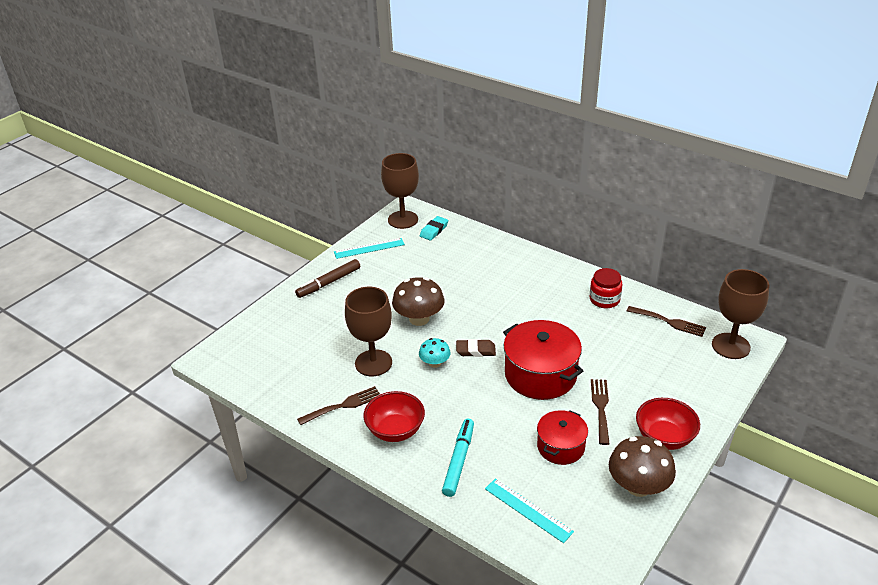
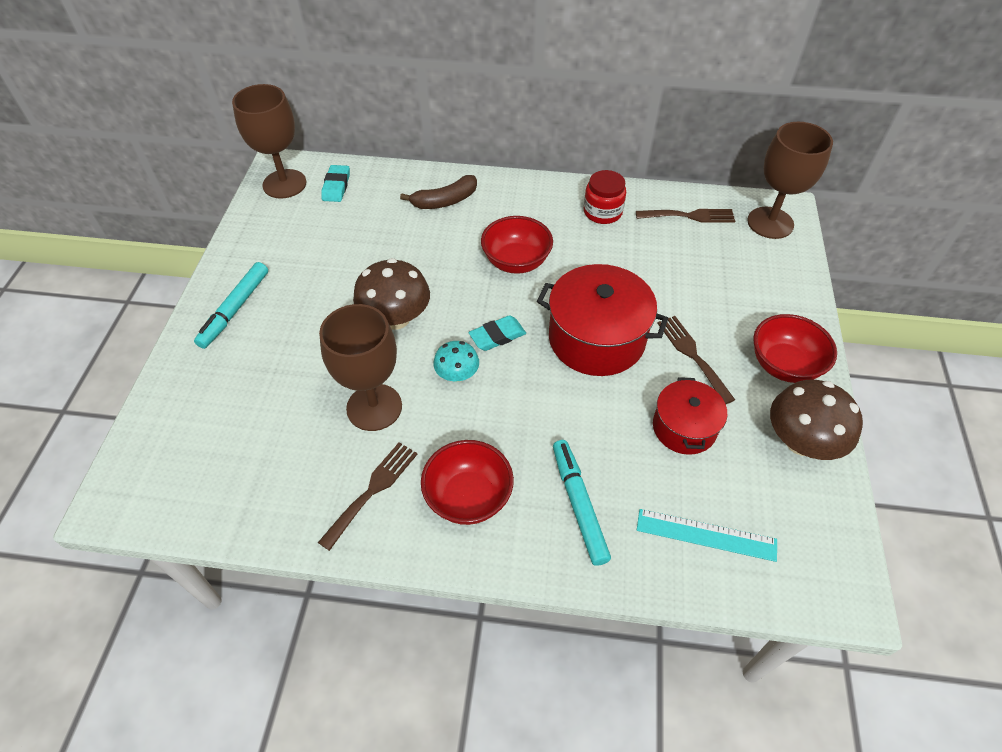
camera: 30 degrees left, 15 degrees up
(329, 283) = (235, 309): brown marker -> turquoise marker
(369, 248) = (262, 239): turquoise ruler -> none
(475, 350) = (497, 336): brown eraser -> turquoise eraser
(498, 260) = (445, 201): none -> brown banana
(520, 311) = (516, 262): none -> red bowl

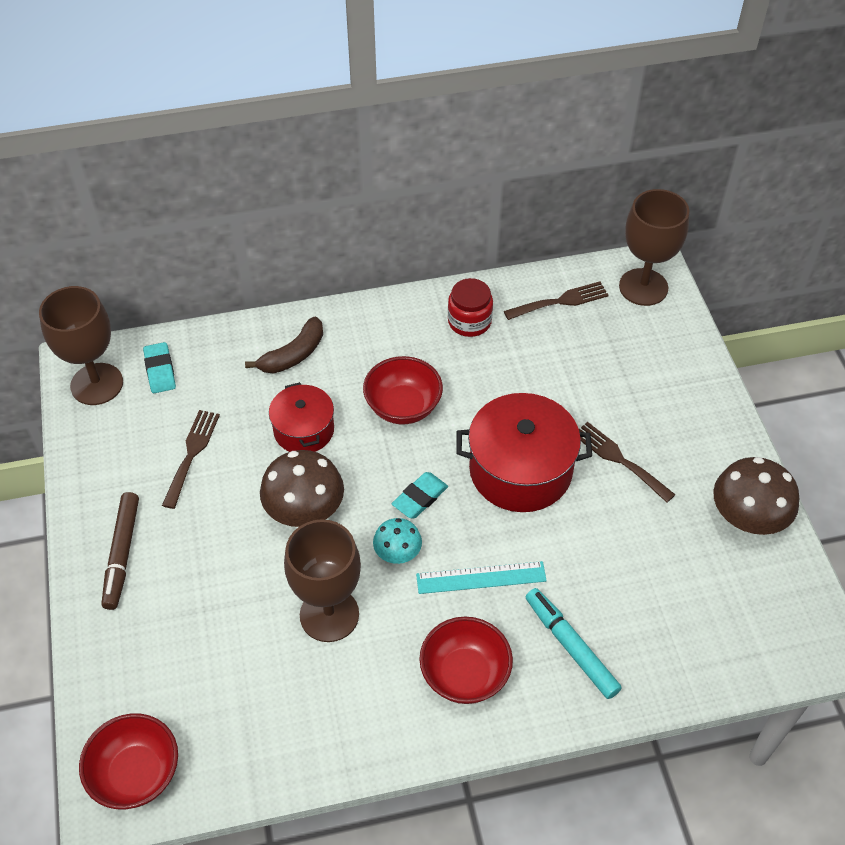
camera: 20 degrees left, 0 degrees up
(235, 309) = (122, 554): turquoise marker -> brown marker
(372, 490) = (369, 700): brown fork -> brown fork (192, 454)
(684, 427) = (638, 538): red pot -> red pot (303, 430)
(706, 535) = (694, 636): turquoise ruler -> turquoise ruler (481, 577)
(784, 365) = (707, 443): red bowl -> red bowl (136, 774)

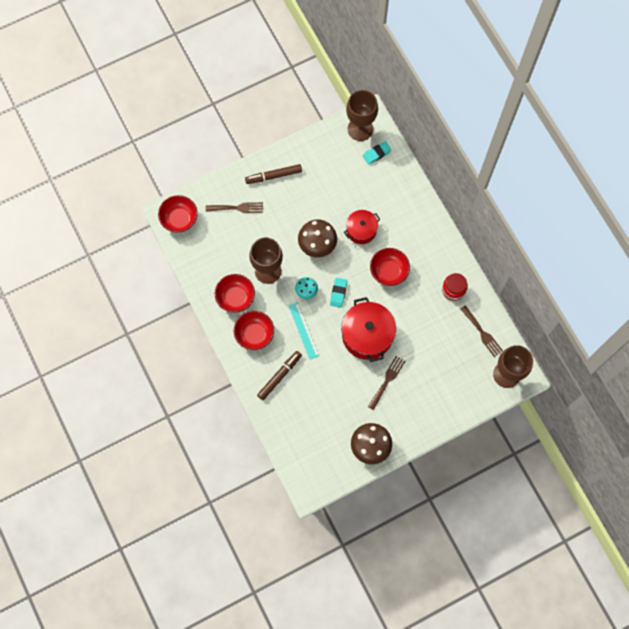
camera: 75 degrees right, 20 degrees up
(192, 454) = (333, 185): brown fork -> brown fork (237, 208)
(293, 355) = (405, 211): brown banana -> none
(369, 694) = (235, 298): none -> red bowl
(420, 498) = (338, 293): turquoise eraser -> turquoise eraser turned 75 degrees clockwise
(571, 647) = (279, 376): turquoise marker -> brown marker

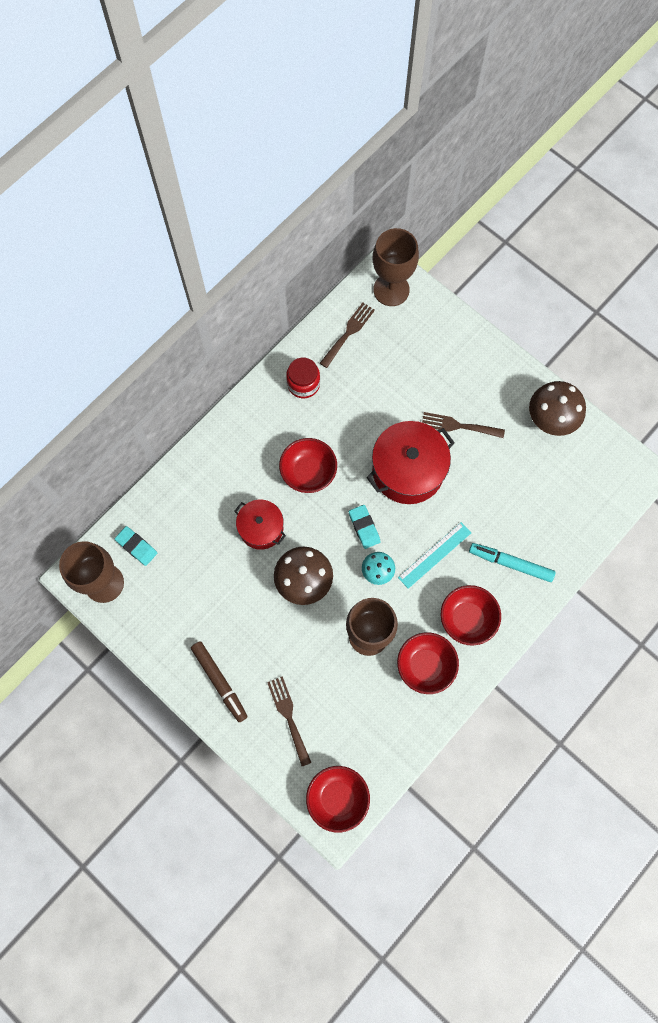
camera: 110 degrees left, 0 degrees up
(279, 376) = (511, 564): brown marker -> turquoise marker
(338, 293) = (364, 527): turquoise eraser -> turquoise eraser turned 75 degrees clockwise

